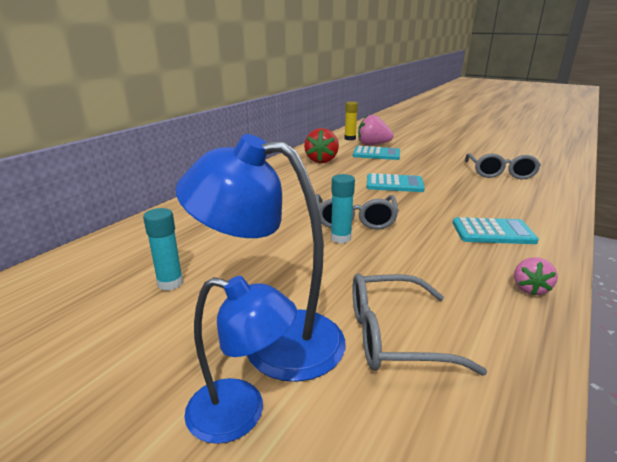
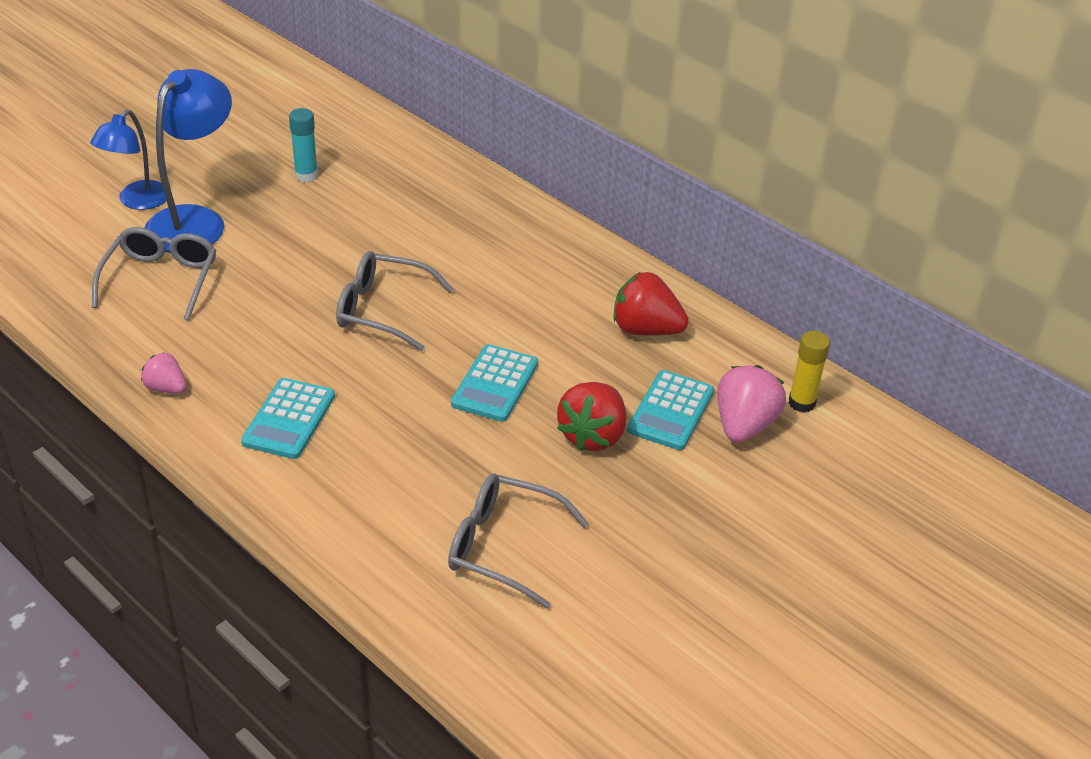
camera: 100 degrees right, 15 degrees up
(340, 238) = (339, 288): turquoise glue stick -> none
(408, 164) = (593, 435): none -> red strawberry

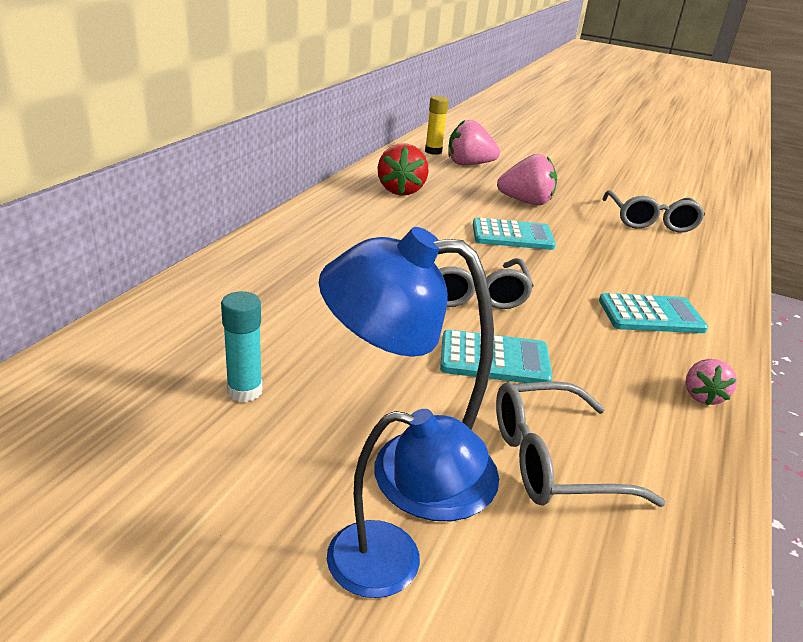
camera: 110 degrees left, 10 degrees down
(593, 435) = (526, 202): red strawberry -> pink strawberry
(670, 411) = (477, 182): turquoise calculator -> turquoise calculator (494, 359)

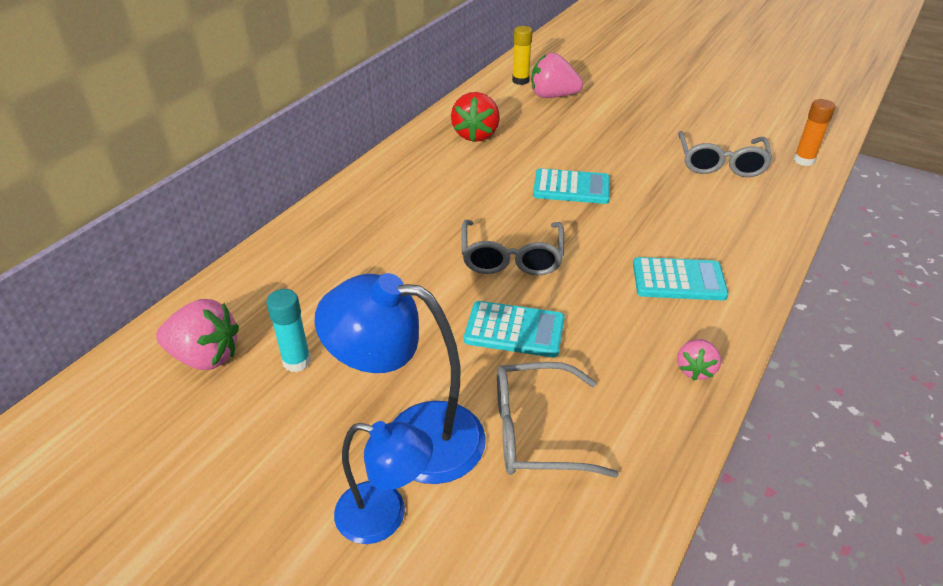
camera: 10 degrees right, 10 degrees up
(526, 202) = (597, 144): pink strawberry -> pink strawberry (205, 356)
(726, 221) = (803, 160): none -> orange glue stick

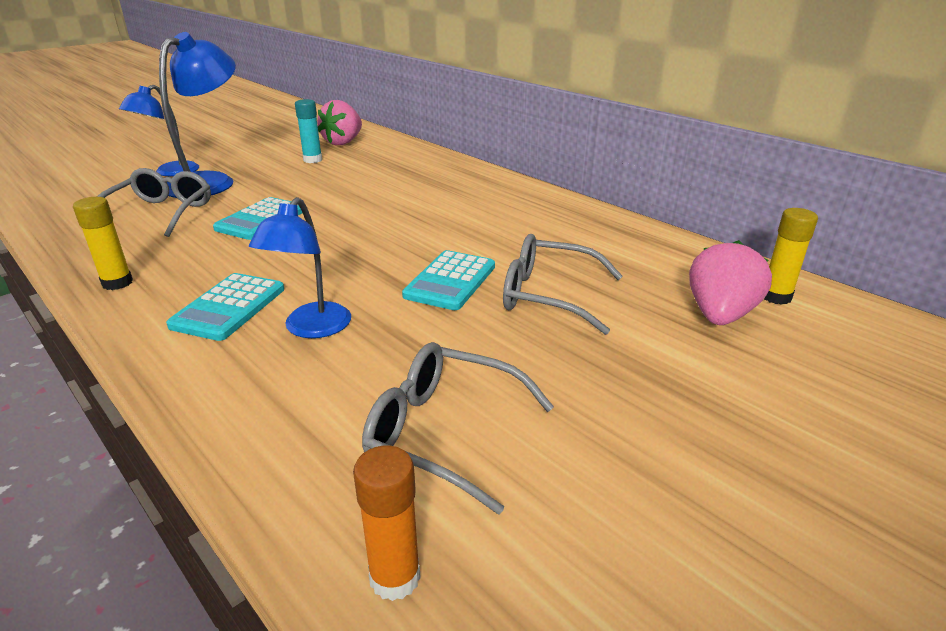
camera: 105 degrees right, 10 degrees down
(476, 135) = (600, 244): red strawberry -> none
(511, 258) = (351, 231): grey glasses -> grey glasses (548, 295)
(673, 231) = (311, 329): none -> blue lamp
(695, 369) = (117, 283): pink strawberry -> yellow glue stick

